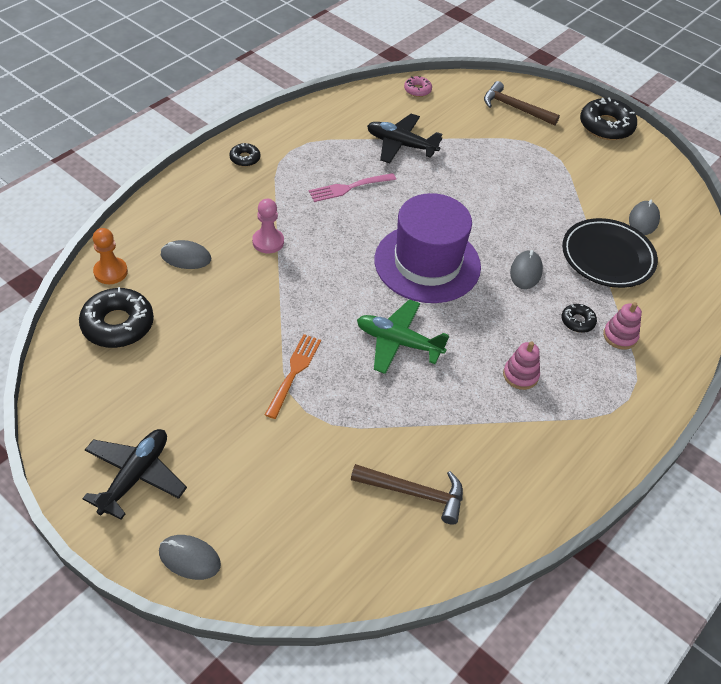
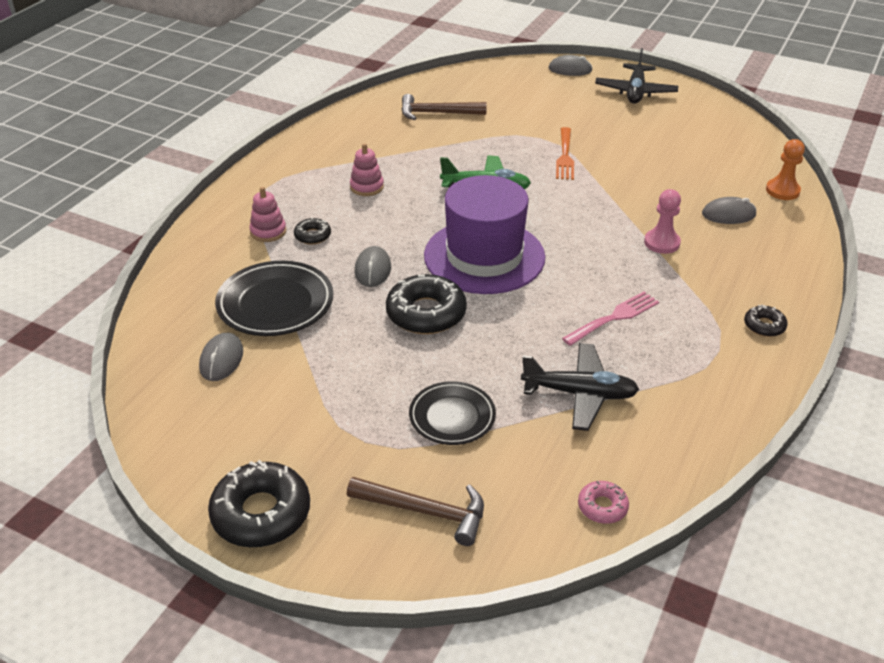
camera: 170 degrees right, 10 degrees down
(118, 324) = (734, 159): black donut -> black donut (426, 313)
(488, 149) = (452, 417): none -> black plate

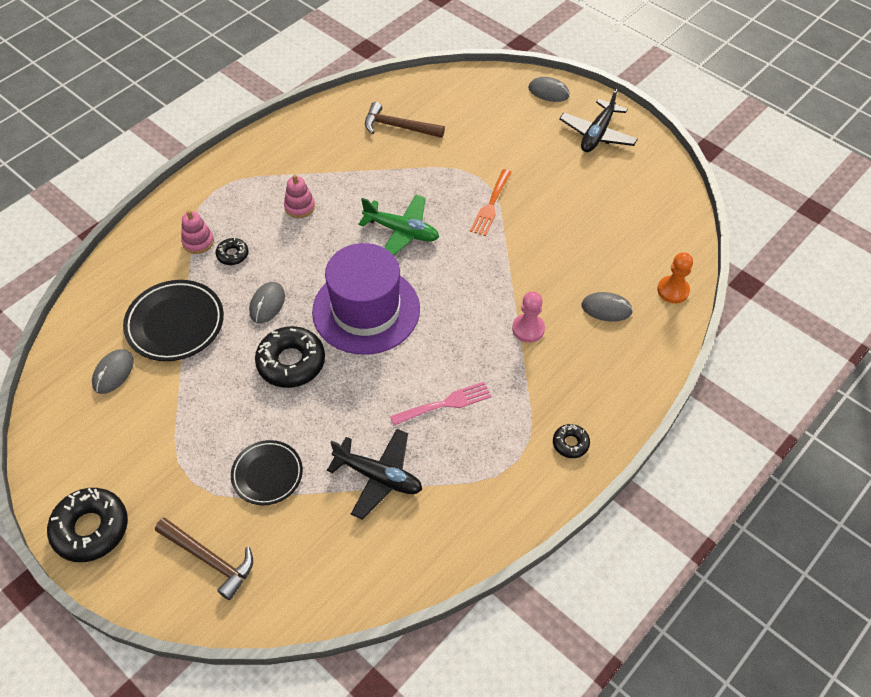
camera: 15 degrees right, 15 degrees up
(602, 507) = (345, 591): pink donut -> none

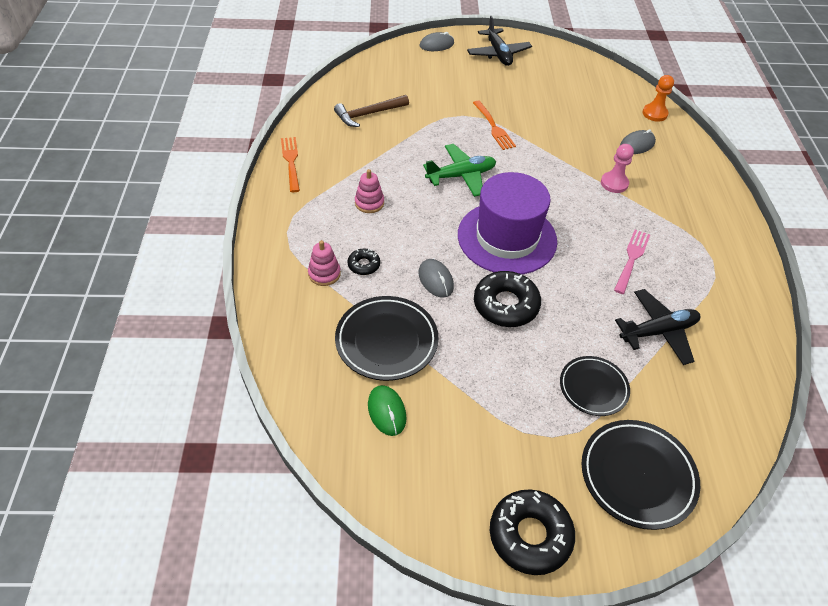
camera: 45 degrees left, 5 degrees down
(113, 373) = (387, 411): grey mouse -> green mouse
(209, 559) = (637, 476): brown hammer -> black plate
(286, 133) = (291, 161): none -> orange fork
(570, 443) = (724, 230): black donut -> none

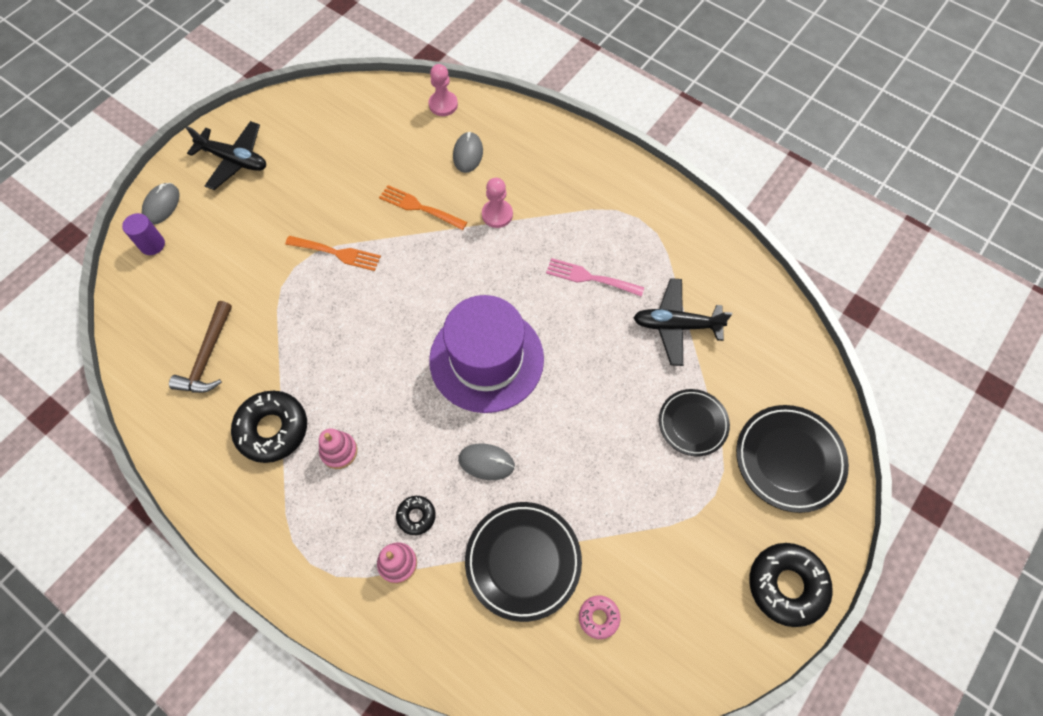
camera: 50 degrees left, 15 degrees up
(291, 161) = (209, 489): orange fork -> orange fork (419, 207)
(387, 411) = (598, 617): green mouse -> pink donut
(409, 55) = (152, 245): none -> purple cylinder
(461, 176) = (376, 336): green plane -> none
(506, 305) = (560, 423): black donut -> black donut (272, 429)
(632, 259) = (590, 278): pink fork -> pink fork turned 45 degrees counterclockwise
(654, 113) = (443, 104): orange pawn -> pink pawn
(658, 332) = (676, 325): black plane -> black plane turned 105 degrees counterclockwise

